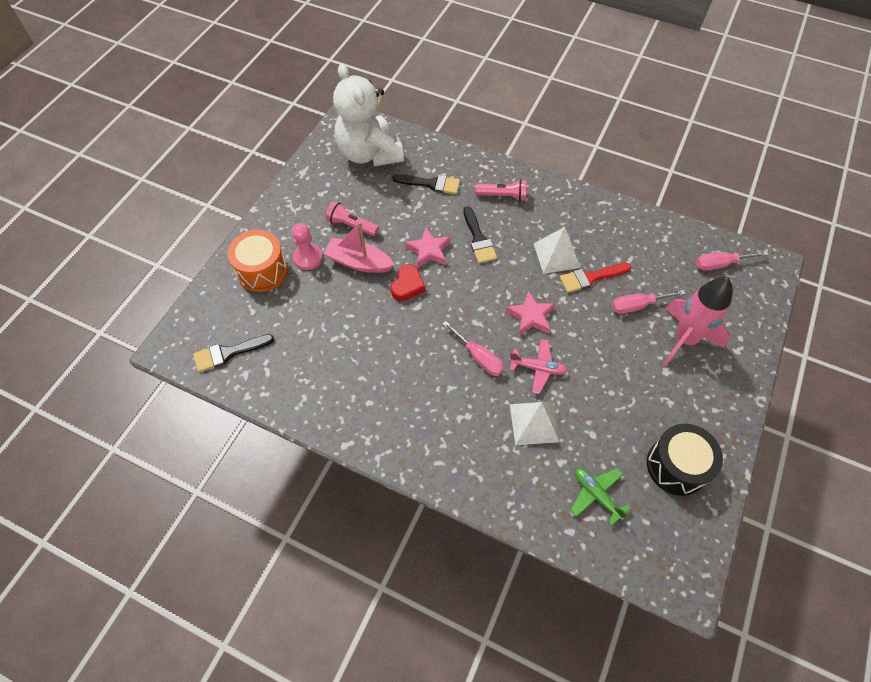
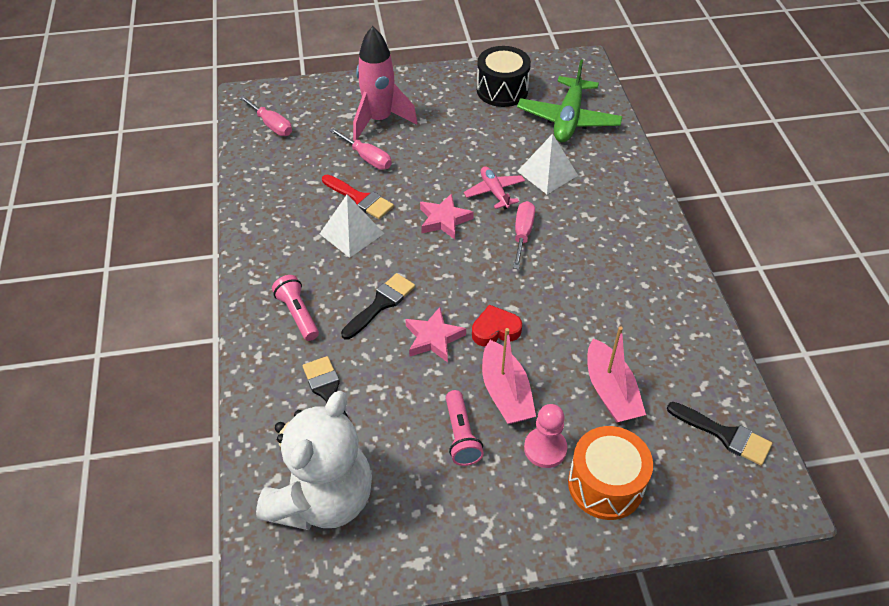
camera: 125 degrees left, 10 degrees down
(311, 315) = (610, 391): none -> pink boat
(596, 495) = (568, 119): green plane -> green plane, size x1.76

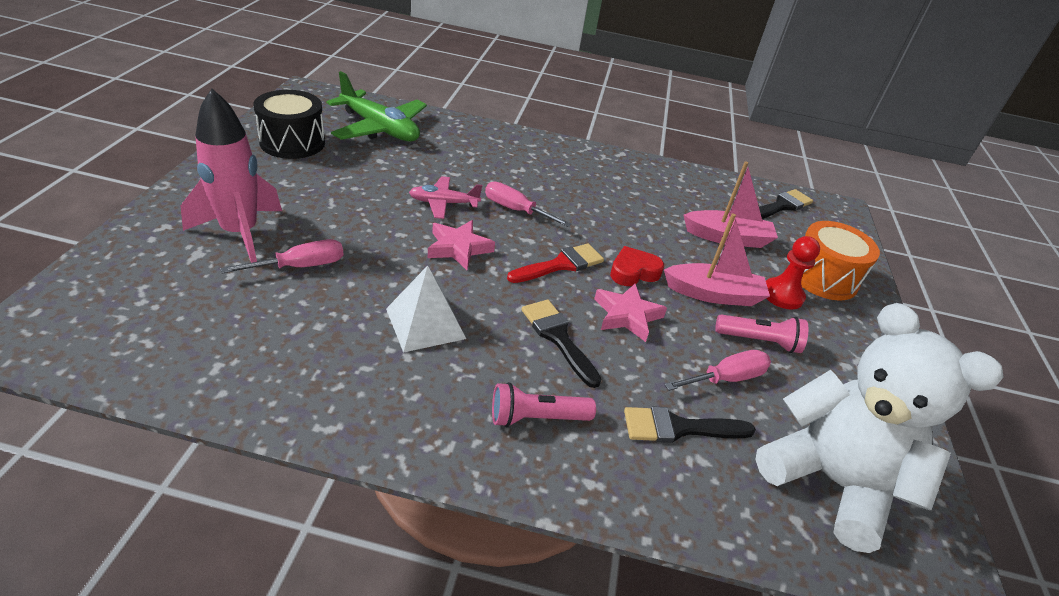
camera: 75 degrees left, 10 degrees down
(271, 125) = (125, 330): pink screwdriver -> pink screwdriver (726, 378)
(360, 199) = (369, 296): red brush -> red brush (561, 265)
(495, 330) = (633, 272): red heart -> red heart turned 60 degrees clockwise
(545, 448) = (782, 295): pink pawn -> red pawn
(547, 173) = (444, 166): white pyramid -> none

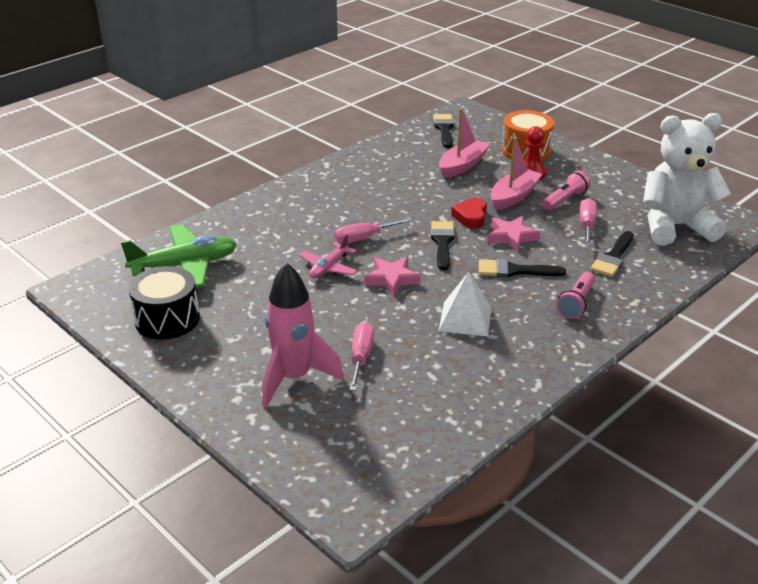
camera: 50 degrees left, 5 degrees down
(561, 265) = (442, 242): red brush -> black brush

